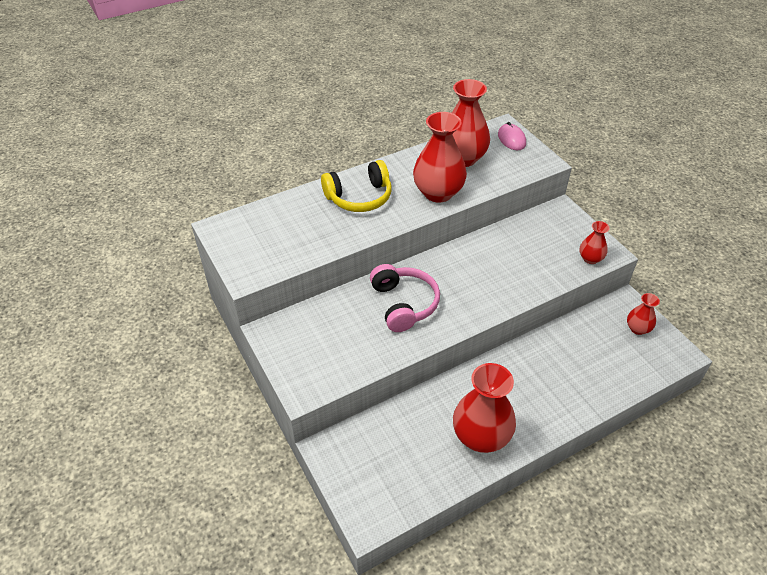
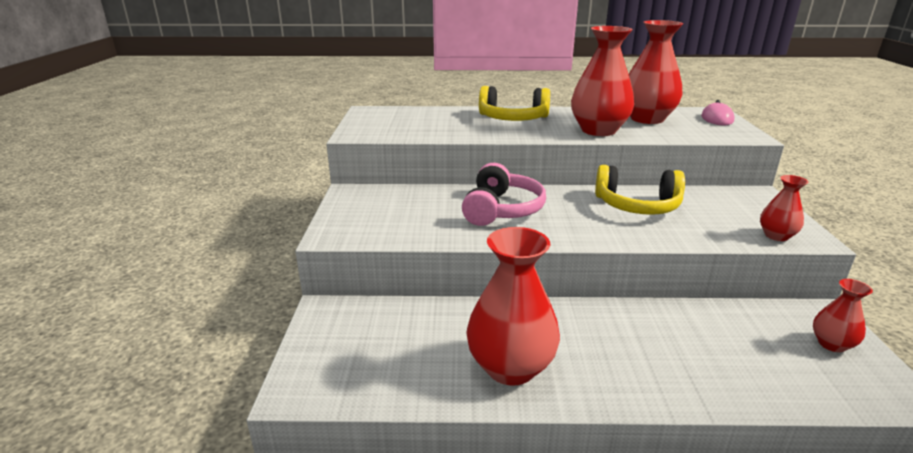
camera: 30 degrees right, 20 degrees down
(492, 258) = (637, 206): none -> yellow headphones

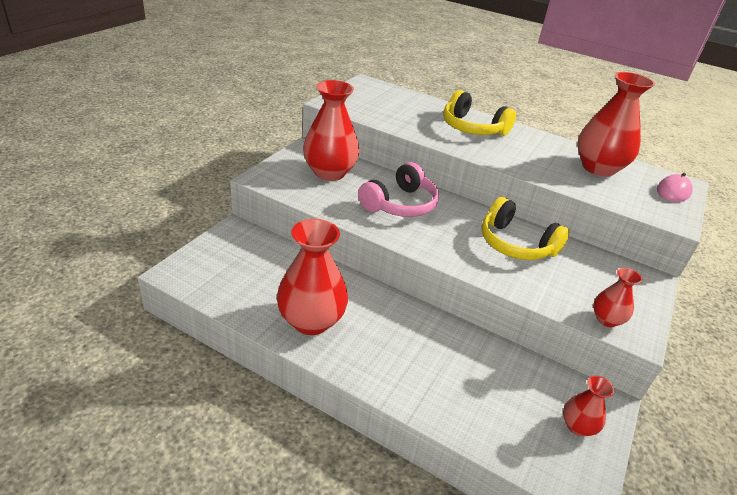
camera: 25 degrees right, 10 degrees up
(598, 130) = (533, 164): red vase -> red vase (329, 172)

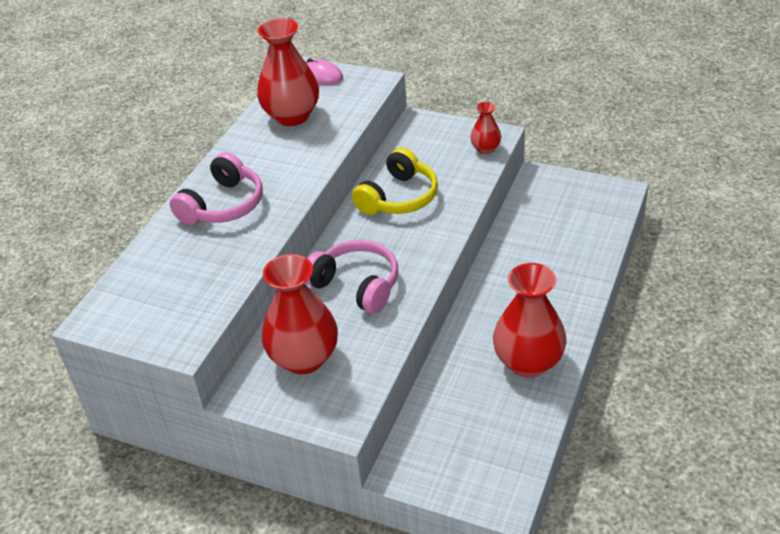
camera: 90 degrees left, 5 degrees up
(472, 128) = (223, 205): yellow headphones -> pink headphones
(577, 426) = (568, 192): red vase -> none

